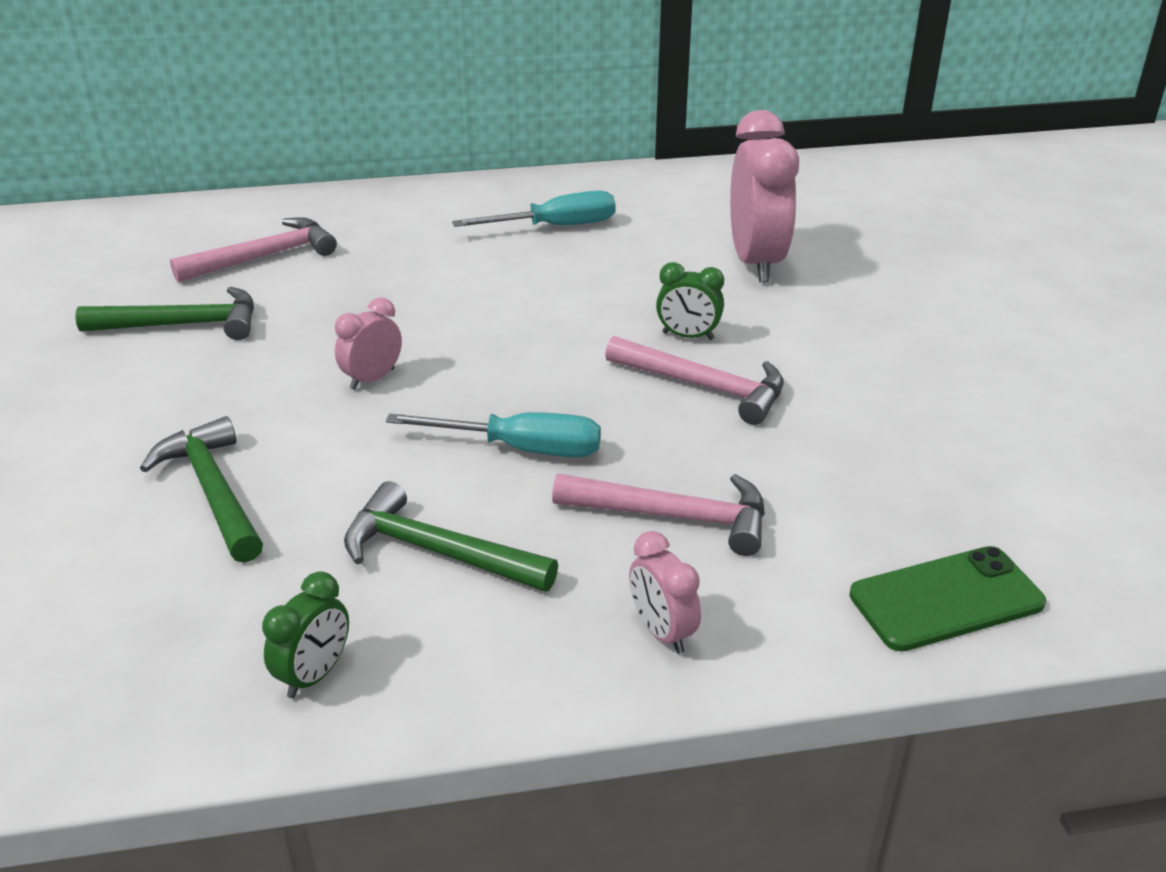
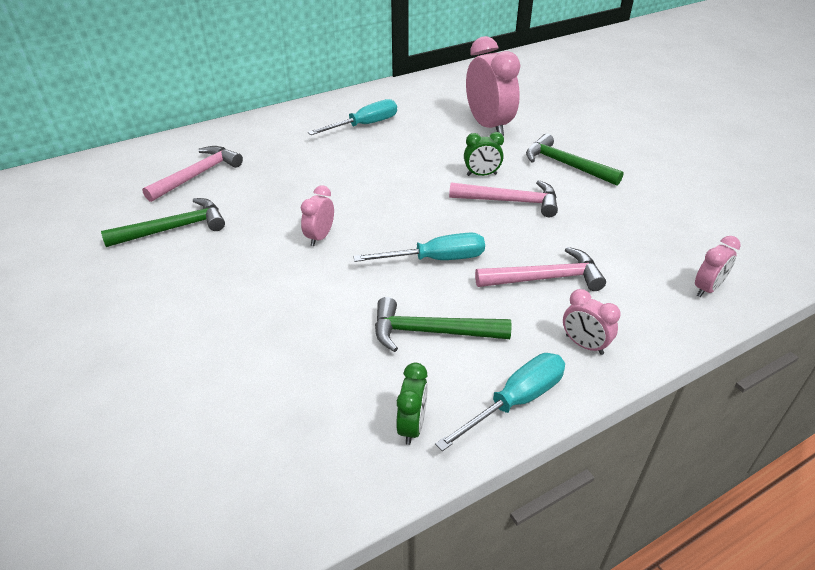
camera: 20 degrees left, 5 degrees up
(213, 491) = (269, 330): green hammer -> green hammer (566, 165)
(490, 684) = (515, 401): none -> turquoise screwdriver
(946, 599) = (707, 289): green phone -> pink clock

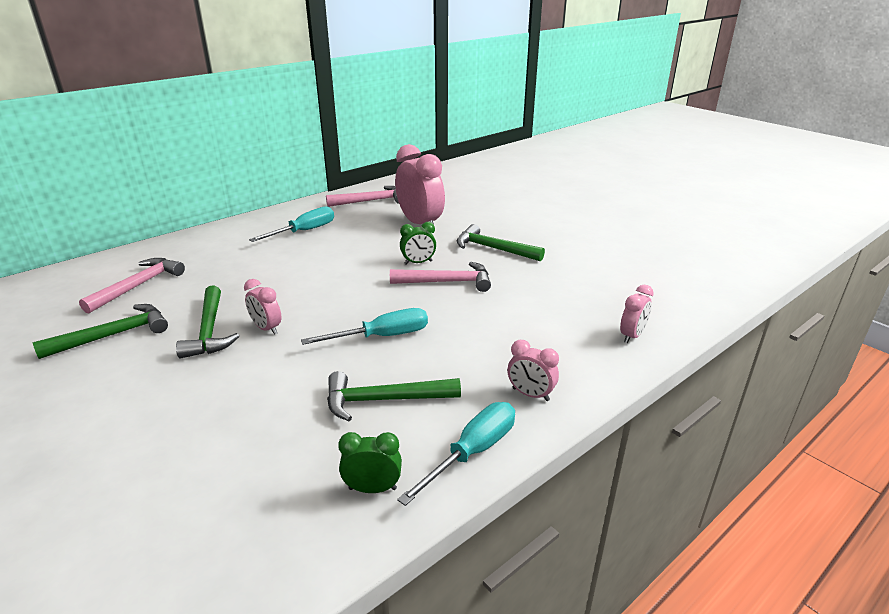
camera: 10 degrees left, 10 degrees down
(264, 234) = (209, 331): none -> green hammer
(320, 237) = (266, 328): pink clock -> pink clock turned 60 degrees counterclockwise
(412, 426) = (372, 488): green clock -> green clock turned 90 degrees counterclockwise
(545, 278) = (487, 342): pink hammer -> pink hammer (371, 201)

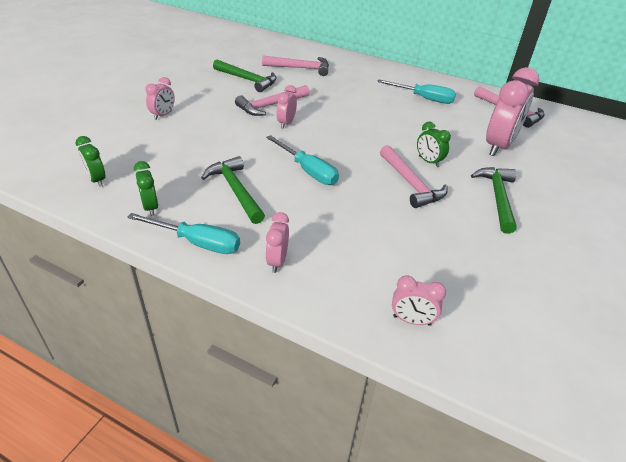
camera: 65 degrees right, 10 degrees up
(123, 441) = (163, 115): none -> pink clock
(209, 331) = (270, 105): green hammer -> pink hammer
(255, 550) = (96, 180): none -> green clock

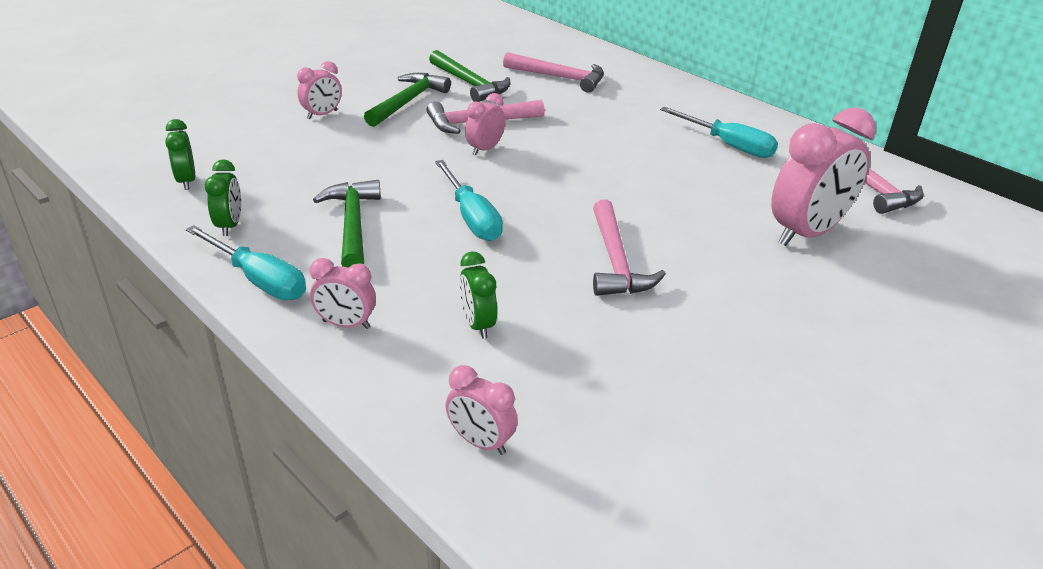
camera: 20 degrees right, 5 degrees down
(277, 261) = (346, 324): pink clock -> pink clock turned 105 degrees counterclockwise
(428, 161) = (668, 236): green clock -> green clock (478, 325)
(497, 198) = (745, 307): green hammer -> green hammer (408, 102)

